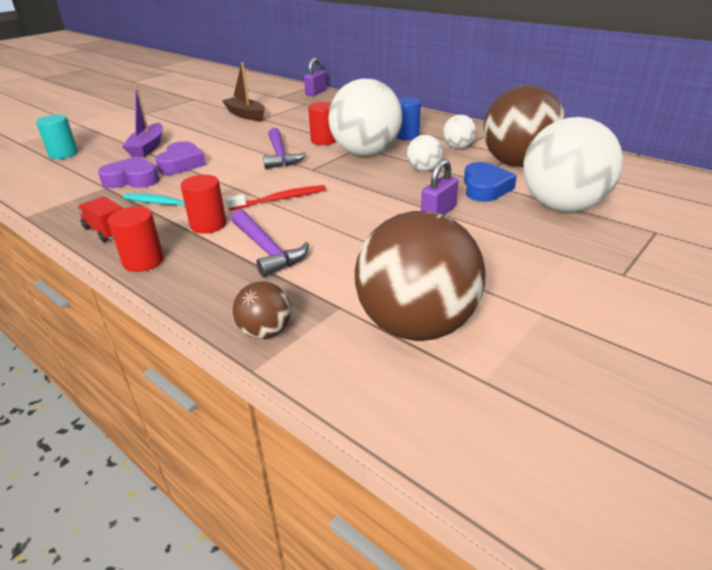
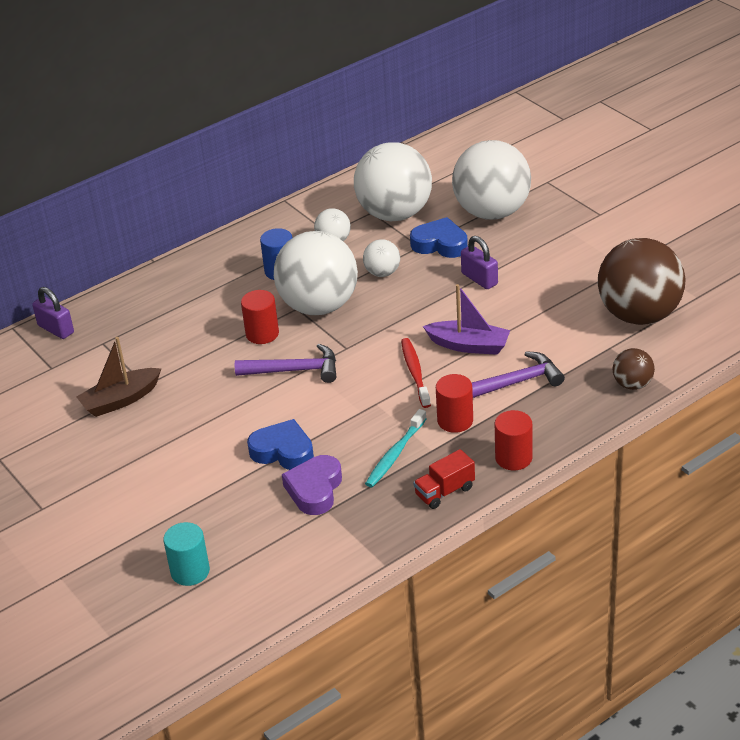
camera: 75 degrees left, 5 degrees up
(148, 147) = (208, 488): purple boat -> purple boat (469, 345)
(182, 164) = (283, 451): purple heart -> blue heart
(517, 164) = (395, 214): brown ball -> white ball

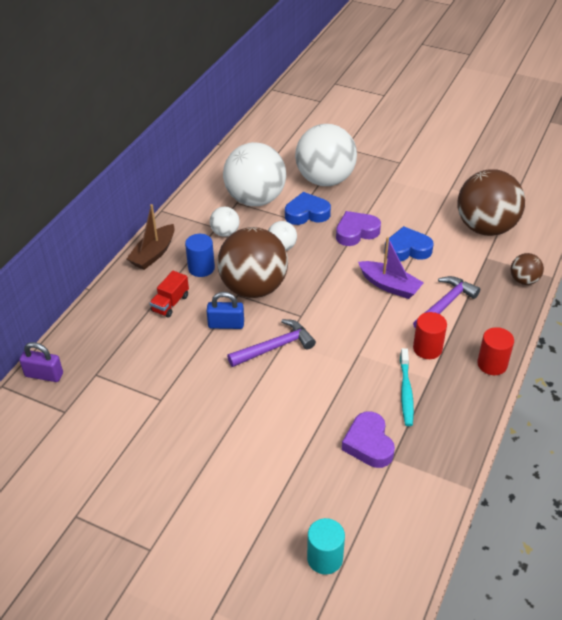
camera: 30 degrees left, 5 degrees up
(121, 400) = (149, 421): brown boat -> brown boat (153, 254)
(262, 334) = (226, 324): red cylinder -> blue padlock
(283, 451) = (318, 419): blue heart -> blue heart (407, 249)
(319, 306) = (253, 288): white ball -> brown ball
(415, 372) = (368, 319): red toothbrush -> none
(445, 491) = (466, 409): red truck -> red truck (170, 303)
(469, 345) = (389, 285): purple boat -> purple boat turned 45 degrees clockwise
(479, 279) = (356, 232): purple padlock -> purple heart

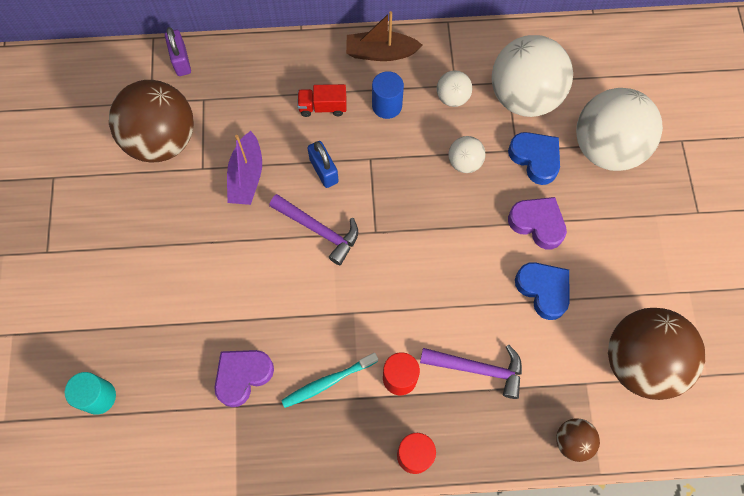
camera: 60 degrees right, 25 degrees up
(253, 288) = (388, 168): brown ball -> brown ball (162, 140)
(389, 285) = (472, 298): purple boat -> purple boat (246, 176)

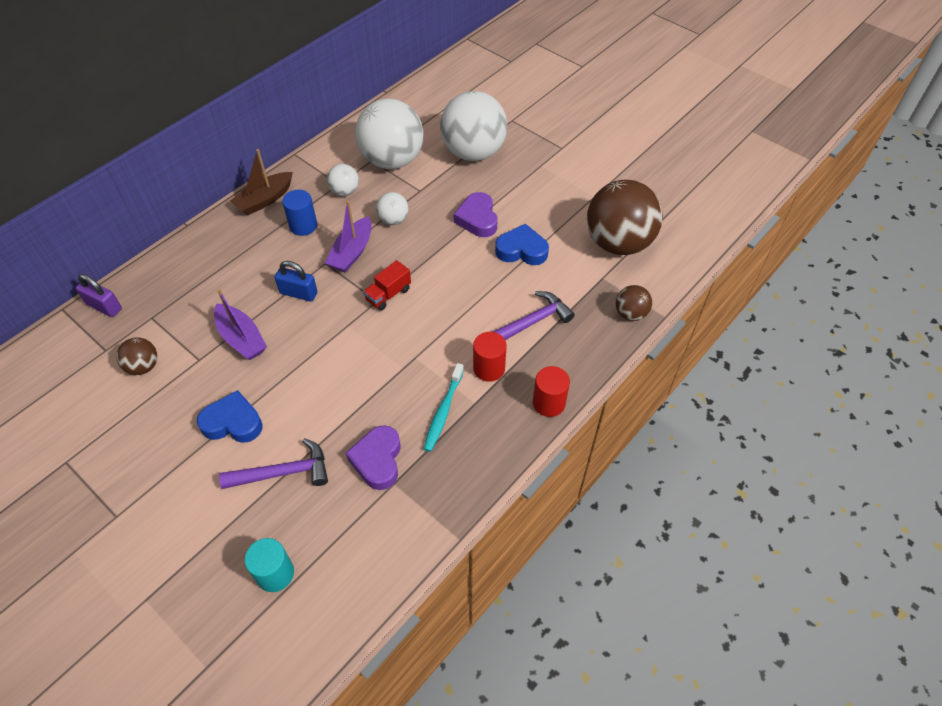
camera: 45 degrees left, 15 degrees down
(162, 140) = (143, 366): brown ball -> brown ball, size x0.46
(319, 230) = (334, 329): purple hammer -> purple hammer (283, 472)
(323, 107) = (256, 258): red truck -> red truck (388, 294)
(400, 166) = (352, 252): none -> purple boat
(535, 159) = (436, 187): blue heart -> blue heart (233, 422)
(537, 224) = (477, 219): purple heart -> purple heart turned 90 degrees counterclockwise

